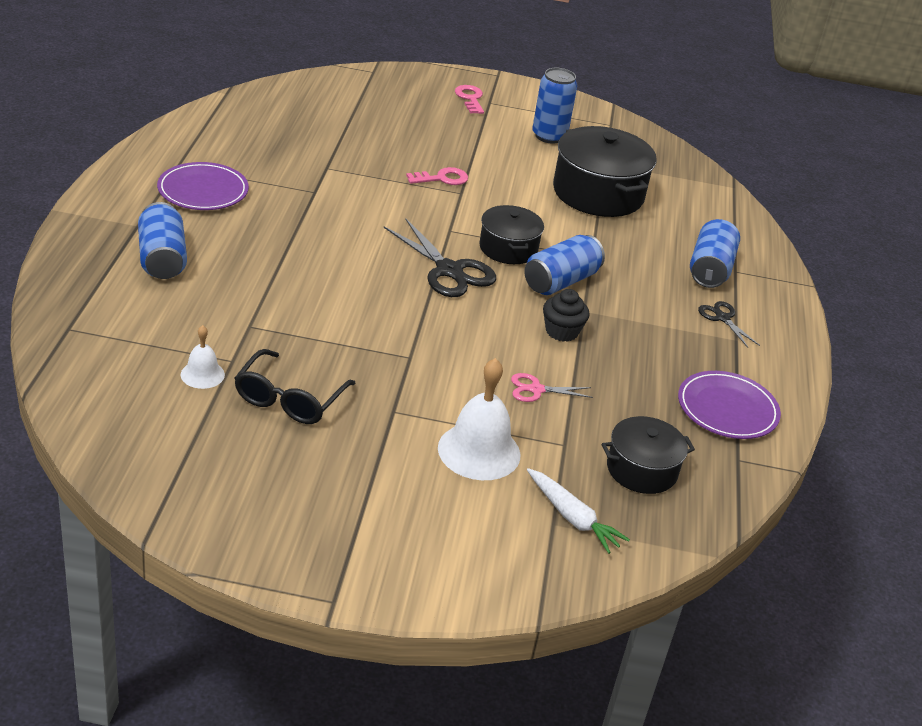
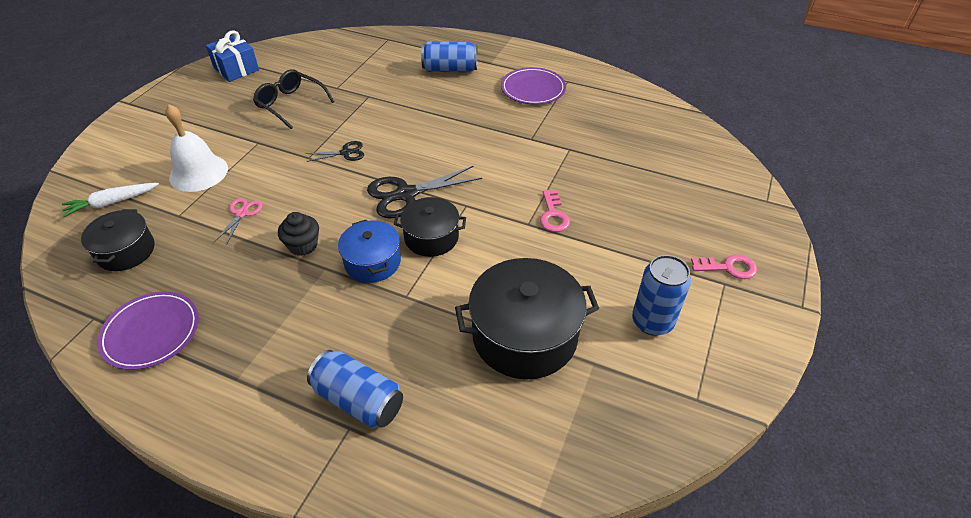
camera: 110 degrees right, 10 degrees up
(193, 490) = (236, 69): none -> blue gift
(202, 374) = (328, 77): white bell -> none
(560, 281) = (372, 262): blue can -> blue pot
(722, 318) = (273, 379): black scissors -> black scissors (346, 153)

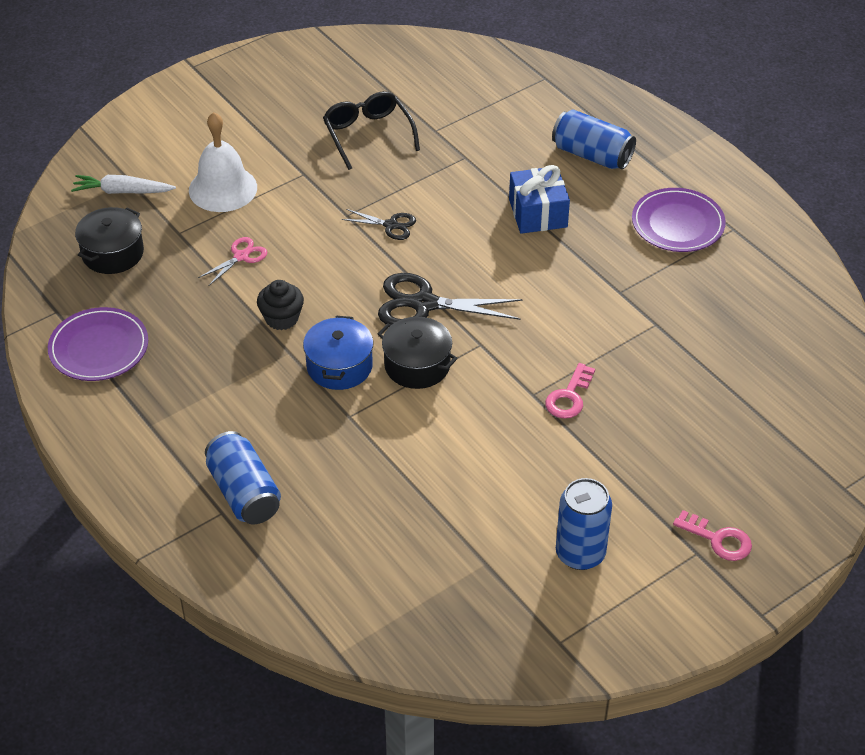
camera: 30 degrees right, 0 degrees up
(236, 69) = (334, 59): blue gift -> blue gift (538, 213)
(524, 335) = (438, 507): black pot -> none

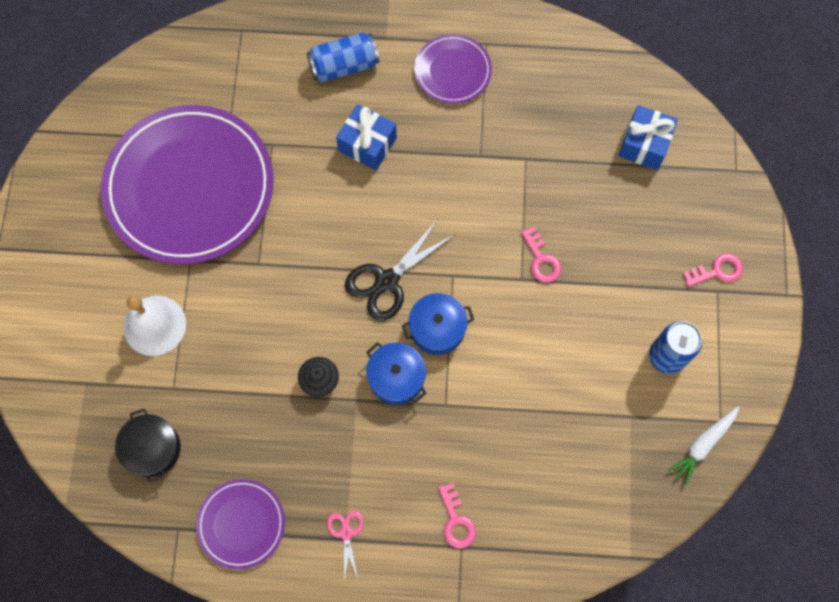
camera: 50 degrees left, 25 degrees up
(122, 191) = (92, 396): white carrot -> white carrot (703, 445)
(241, 256) = (236, 363): pink scissors -> pink scissors (346, 533)
(244, 493) = (456, 521): blue can -> pink key
(368, 134) = (190, 187): black glasses -> purple plate
(391, 225) = (294, 243): black scissors -> none
(417, 365) = (437, 328): black pot -> blue pot
(780, 400) = (644, 144): none -> blue gift

